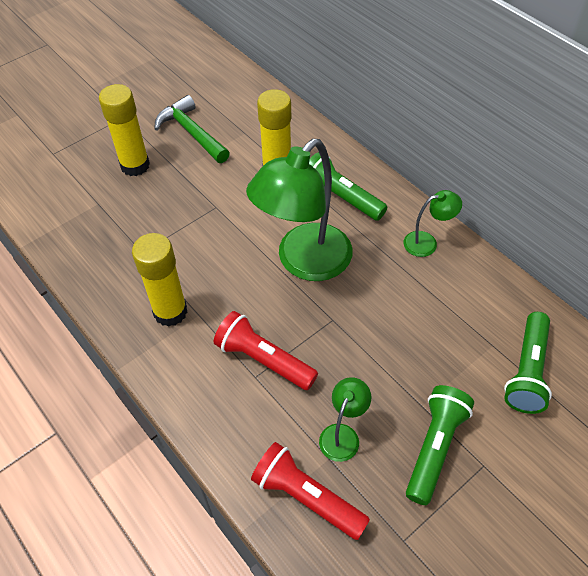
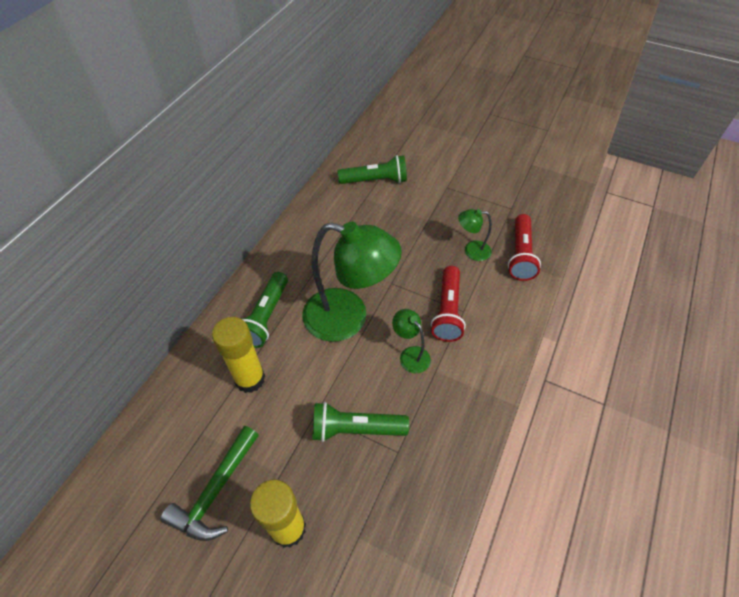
camera: 115 degrees left, 0 degrees up
(170, 312) = (445, 393): yellow glue stick -> none
(427, 242) = (293, 249): green lamp -> green lamp (410, 355)
(434, 447) = (450, 208): green flashlight -> green flashlight (355, 429)

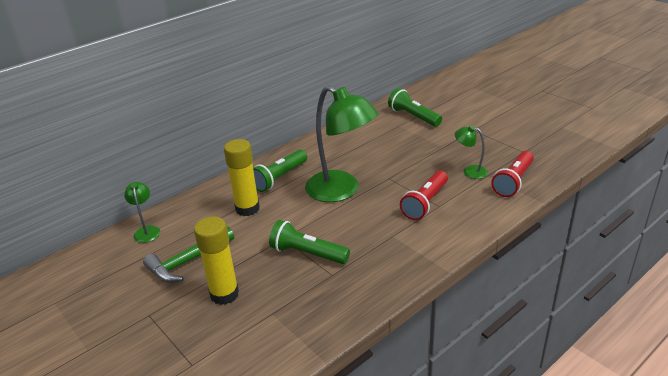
camera: 25 degrees right, 20 degrees down
(375, 181) = (413, 116): green flashlight -> green flashlight turned 150 degrees counterclockwise
(410, 355) = (377, 222): green lamp -> green lamp (147, 230)

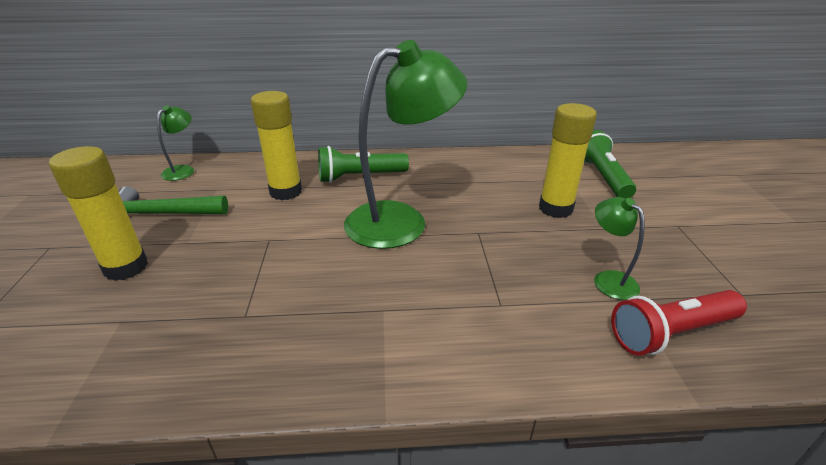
camera: 35 degrees right, 0 degrees up
(307, 253) = (261, 272): green flashlight -> none
(341, 191) = (401, 220): green lamp -> green lamp turned 105 degrees counterclockwise
(410, 146) = (555, 208): none -> yellow glue stick
(425, 203) = (485, 290): red flashlight -> none

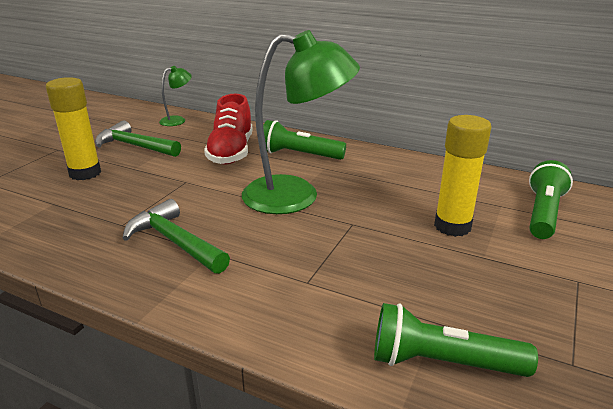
camera: 30 degrees right, 5 degrees down
(286, 192) = (231, 152): yellow glue stick -> red shoe
(329, 313) = (174, 242): none -> green hammer
(608, 279) = (433, 299): green lamp -> none
(671, 333) = (442, 362): red flashlight -> green flashlight

